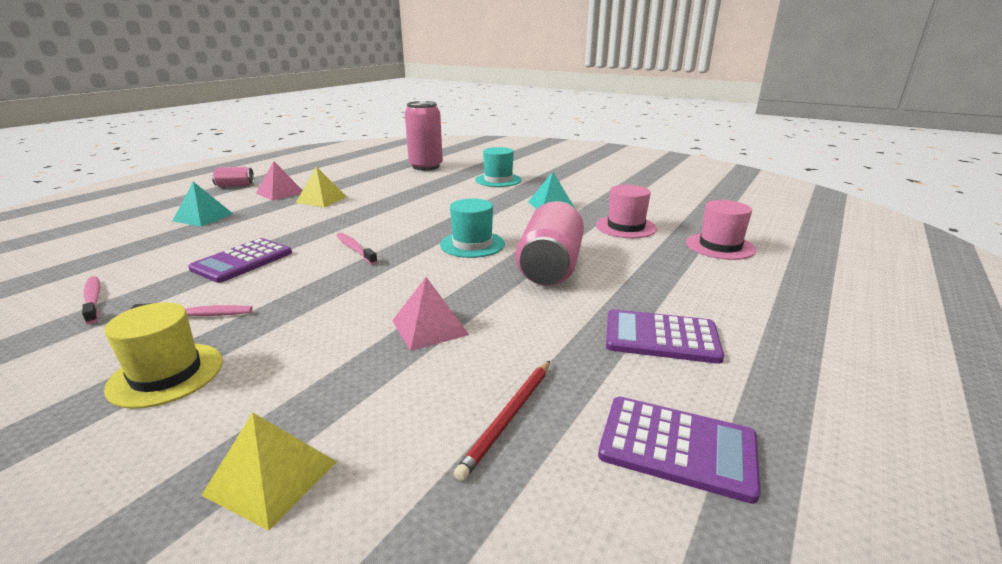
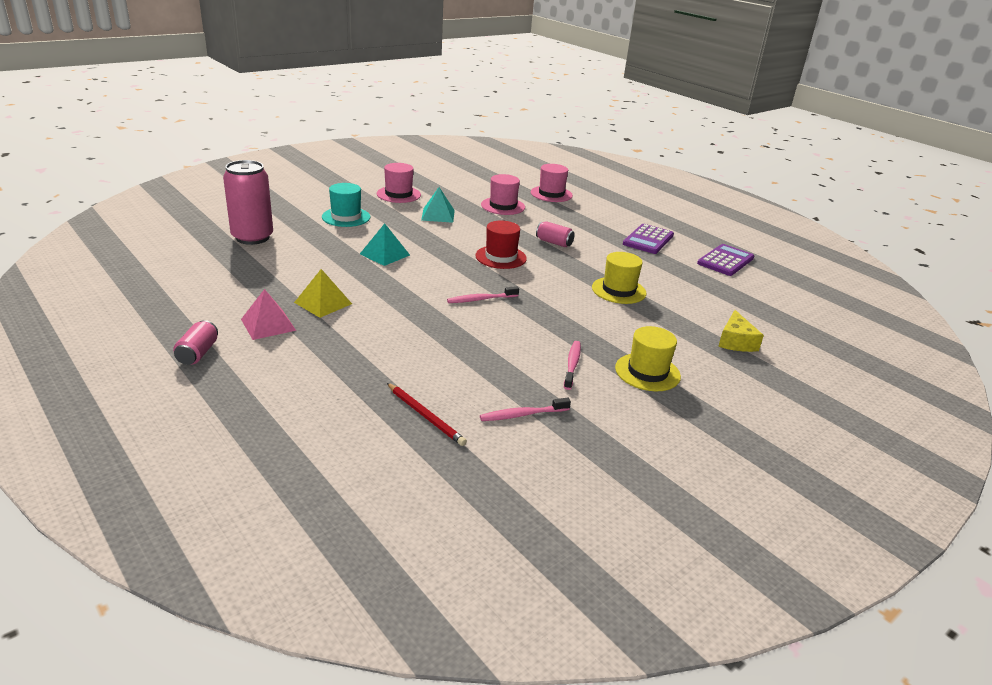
camera: 75 degrees left, 5 degrees up
(203, 217) = (323, 372): turquoise pyramid -> turquoise pyramid (384, 254)
(242, 261) = (476, 348): purple calculator -> none
(271, 478) = (735, 341): yellow pyramid -> yellow cheese
(429, 327) = (618, 290): pink pyramid -> yellow hat
(472, 244) = (501, 257): turquoise hat -> red hat
(509, 417) = (703, 286): red pencil -> red pencil (425, 416)
(550, 266) = (554, 242): pink can -> pink can, size x0.50
(579, 186) = (398, 194): none -> pink hat

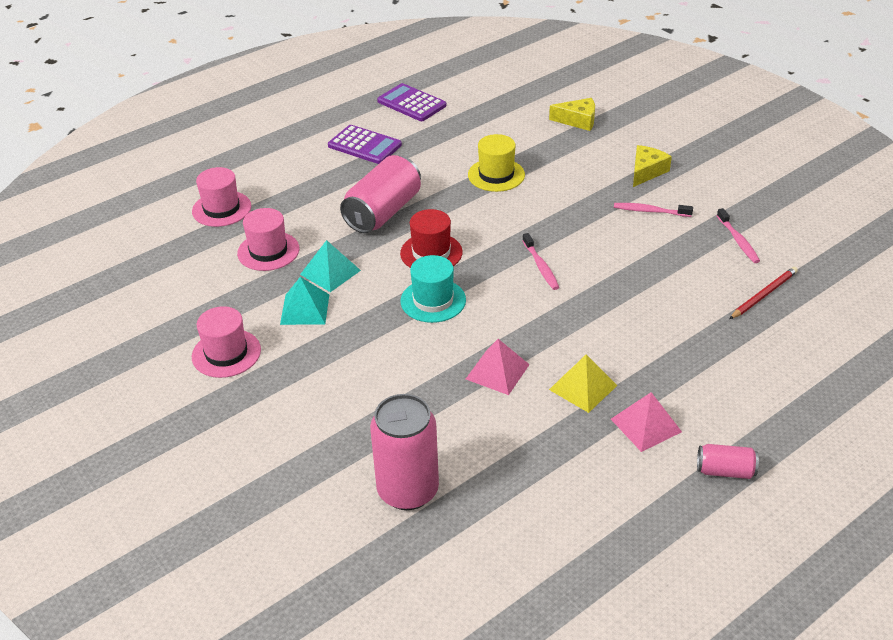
camera: 85 degrees left, 10 degrees up
(346, 217) = (320, 400): turquoise hat -> turquoise hat (433, 300)
(353, 272) = (497, 371): none -> pink pyramid
(384, 254) = (441, 349): turquoise pyramid -> turquoise pyramid (330, 272)
(554, 242) = (383, 212): pink can -> pink can, size x2.00
(647, 372) = (646, 171): yellow hat -> yellow cheese

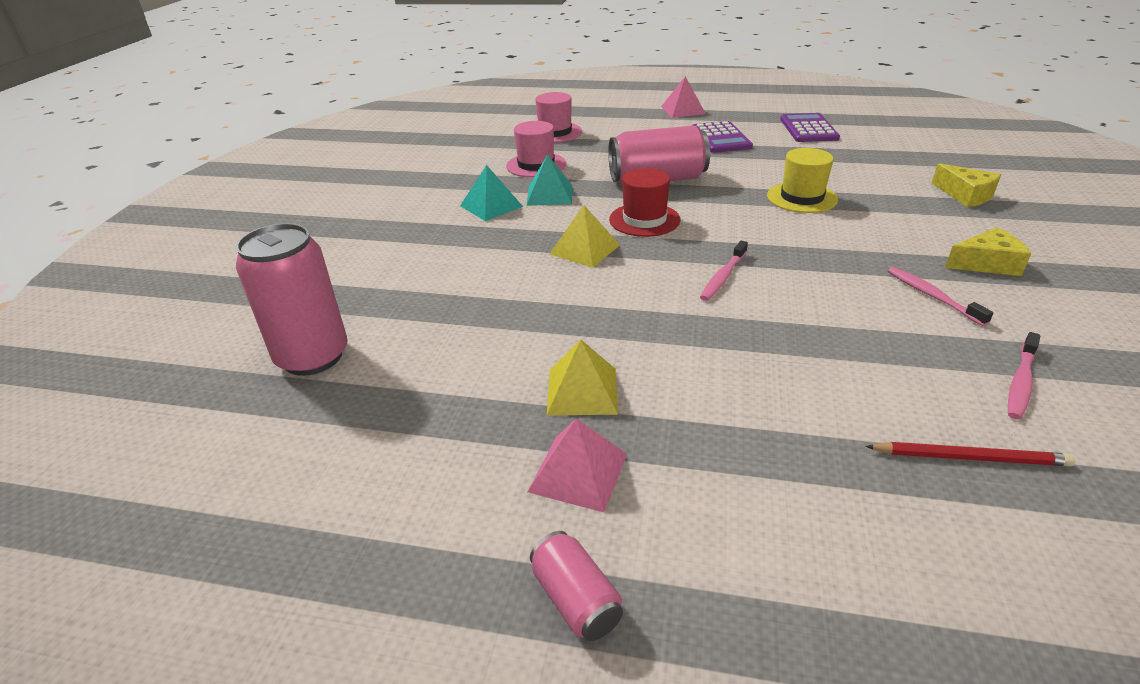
camera: 50 degrees right, 5 degrees down
(226, 353) = (400, 203): pink hat -> none
(433, 300) = (584, 249): turquoise hat -> yellow pyramid
(497, 371) = (535, 326): pink pyramid -> pink pyramid (683, 110)

